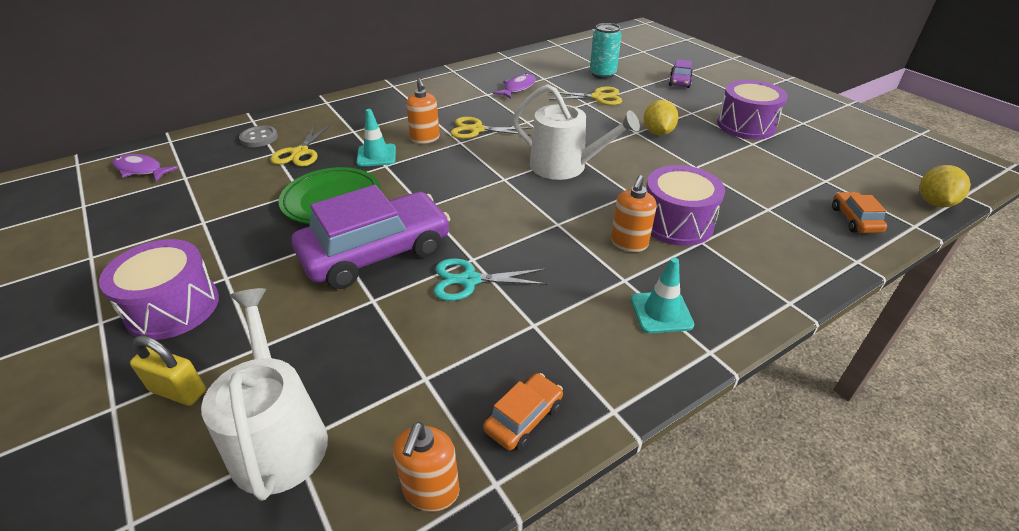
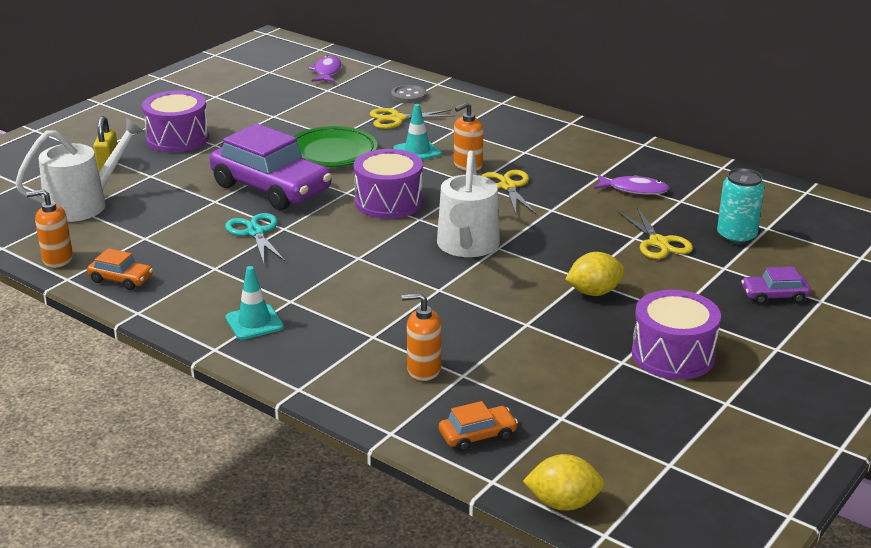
camera: 70 degrees right, 10 degrees down
(629, 243) = (347, 297): orange soap dispenser -> orange soap dispenser (423, 370)
(676, 223) = (398, 320): purple drum -> purple drum (388, 202)

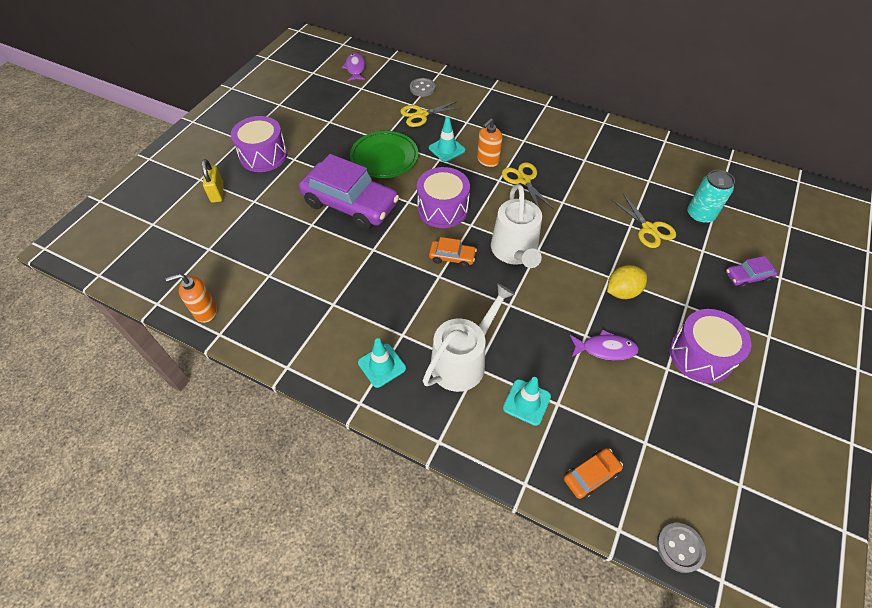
camera: 10 degrees left, 25 degrees up
(83, 204) = (209, 242): white watering can -> white watering can (463, 361)
(121, 279) = (263, 328): orange car -> orange car (452, 257)
(255, 232) = (353, 257): turquoise scissors -> none
(423, 370) = (526, 402): orange soap dispenser -> turquoise traffic cone
(563, 503) = (679, 547): yellow lemon -> grey button
(634, 189) = (613, 172): purple fish -> purple fish (605, 349)

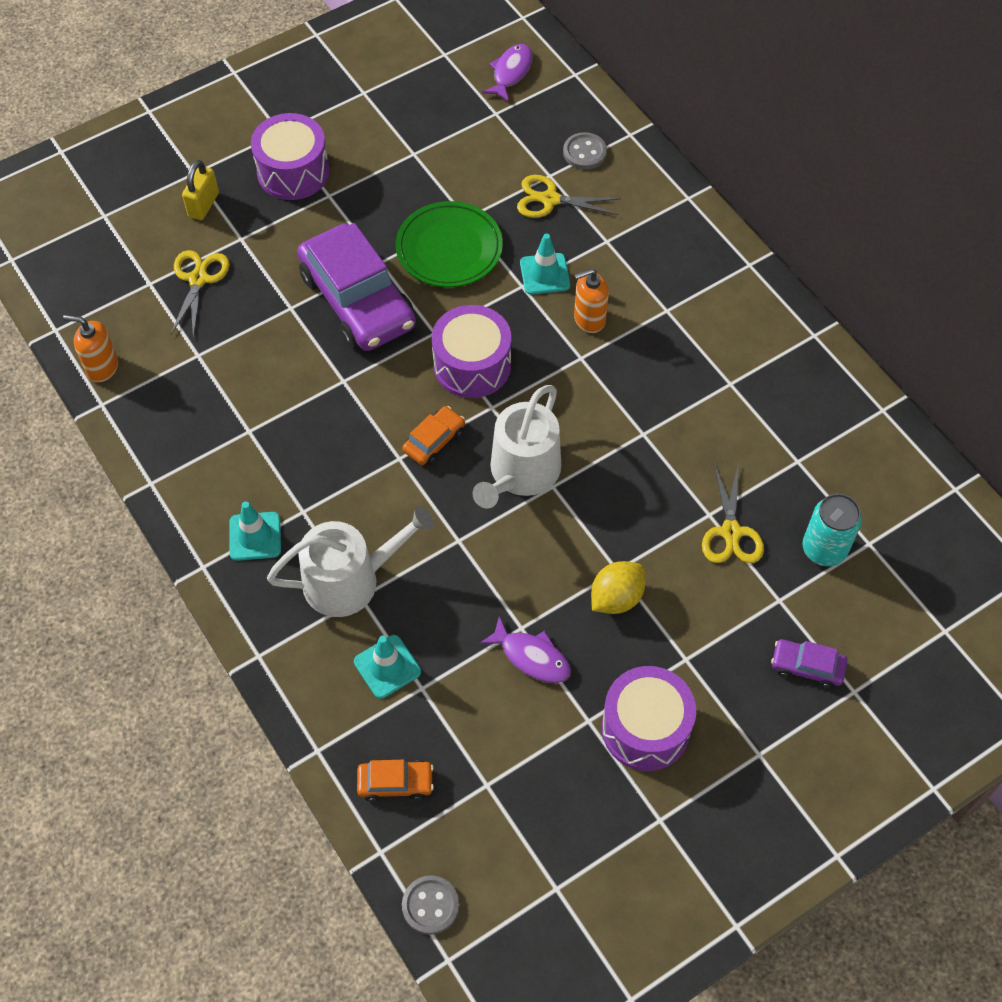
camera: 30 degrees right, 5 degrees up
(452, 257) = (434, 441): orange car -> orange car turned 90 degrees counterclockwise
(523, 180) = (615, 374): yellow scissors -> yellow scissors (198, 279)
(622, 291) = (616, 598): yellow lemon -> yellow lemon turned 45 degrees counterclockwise

